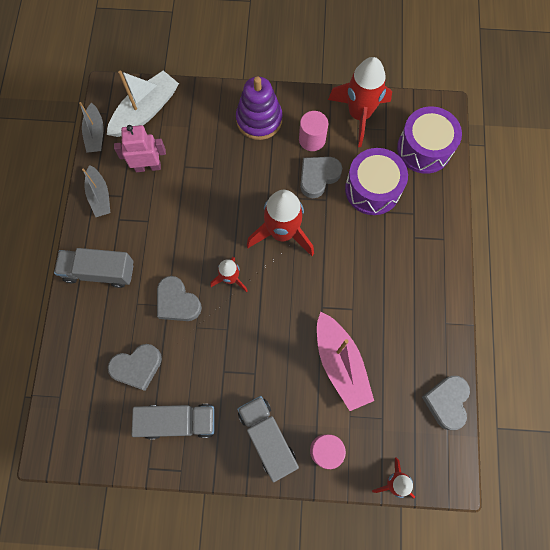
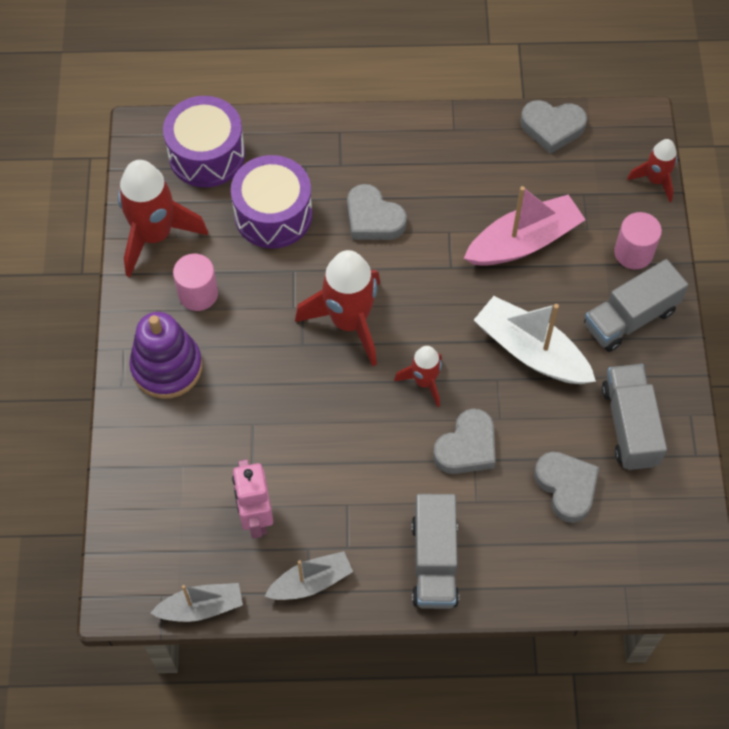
camera: 95 degrees left, 10 degrees down
(145, 111) = (156, 535): white boat -> white boat (531, 351)
(318, 177) = (259, 282): grey heart -> grey heart (373, 218)

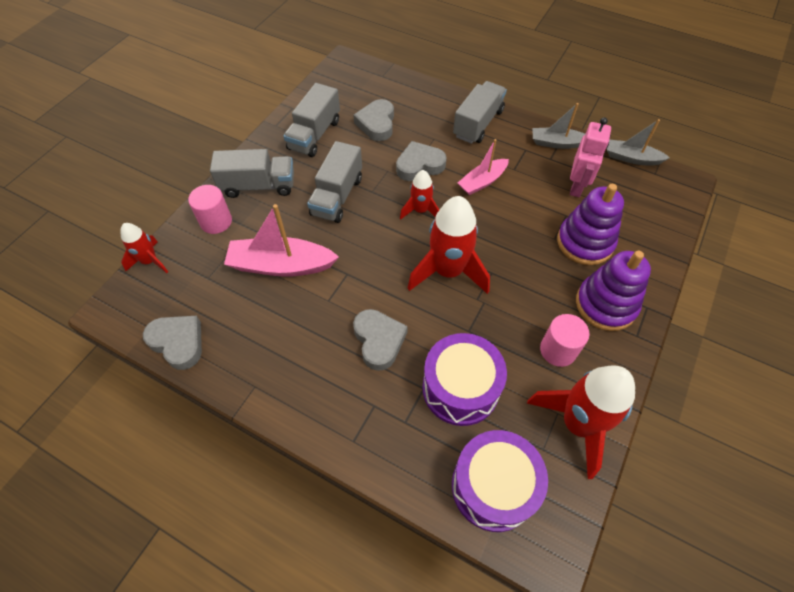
camera: 150 degrees left, 5 degrees down
(216, 436) = (585, 242): none -> purple stacking toy
(376, 462) = (482, 182): none -> pink boat
(531, 351) = (337, 196): white boat -> grey truck

